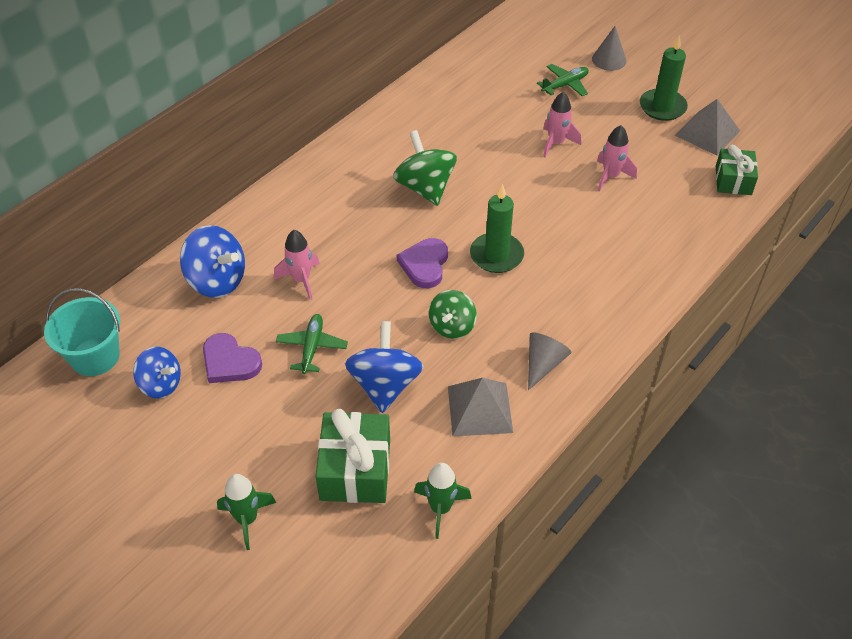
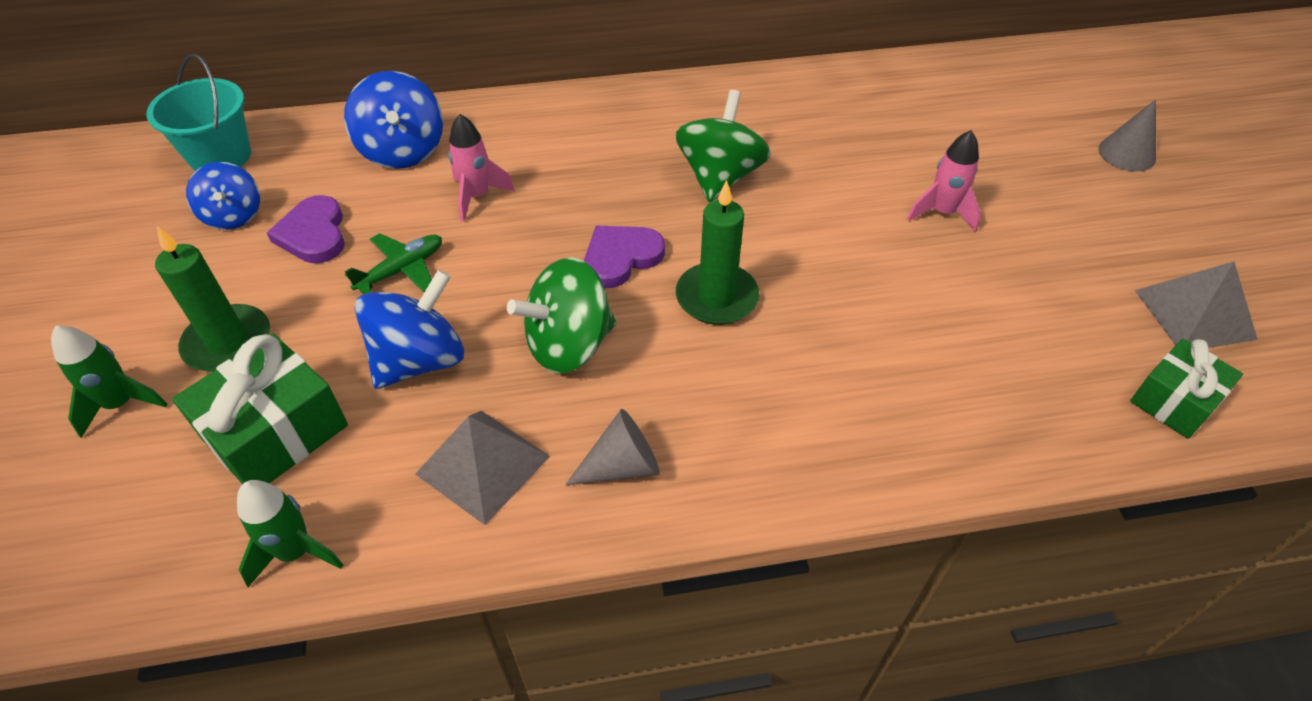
camera: 40 degrees right, 0 degrees up
(452, 326) = (569, 345): green spinning top -> green spinning top, size x1.51
(565, 85) = (1029, 154): green plane -> none
(610, 176) = (977, 291): pink rocket -> none
(662, 107) = (1151, 246): green candle -> green candle (228, 342)

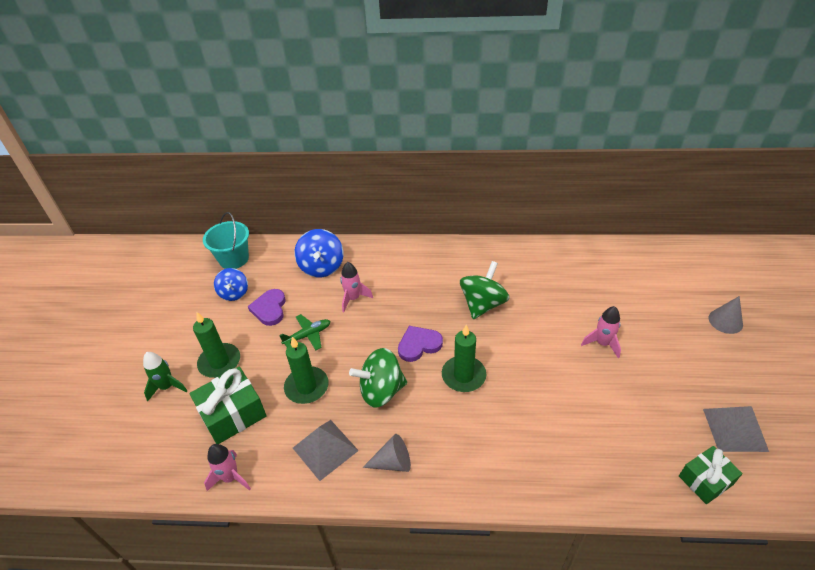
camera: 15 degrees right, 5 degrees down
(295, 552) = (230, 477): green rocket -> pink rocket
(420, 360) = (307, 387): blue spinning top -> green candle

